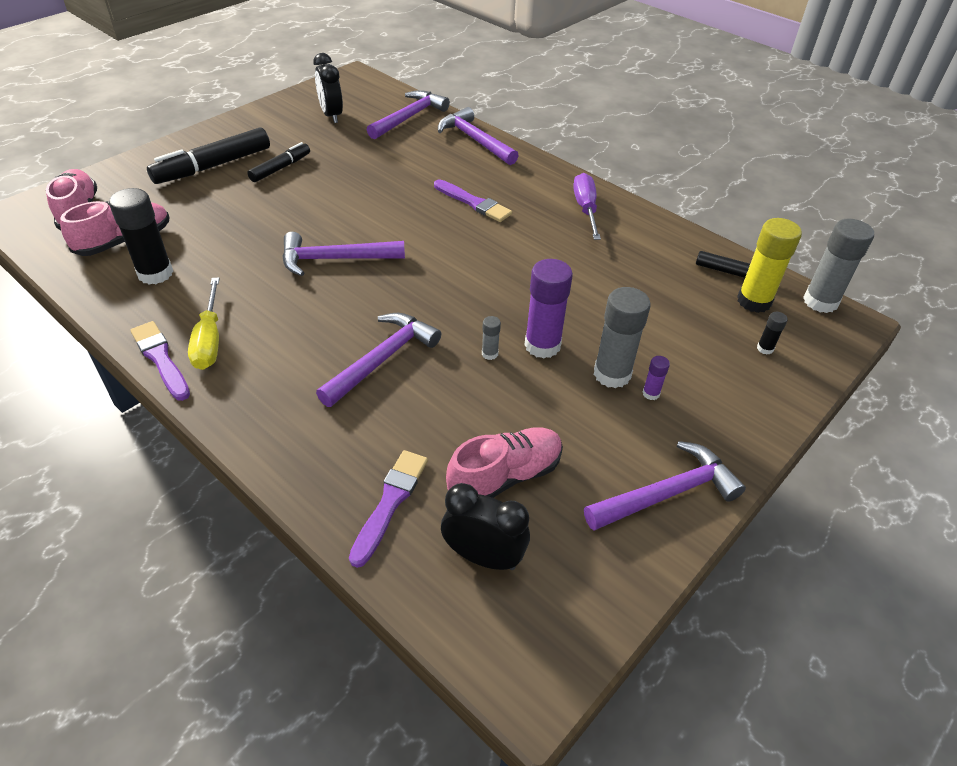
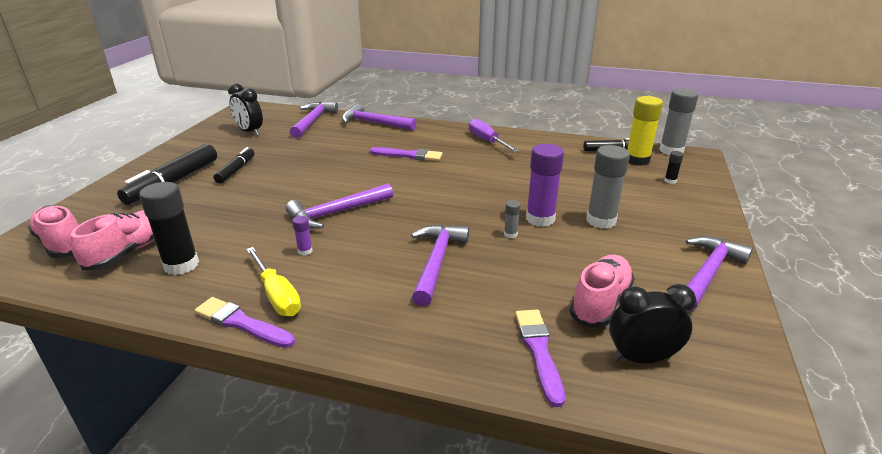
camera: 25 degrees left, 15 degrees down
(651, 393) = (635, 223): purple glue stick -> purple glue stick (305, 251)

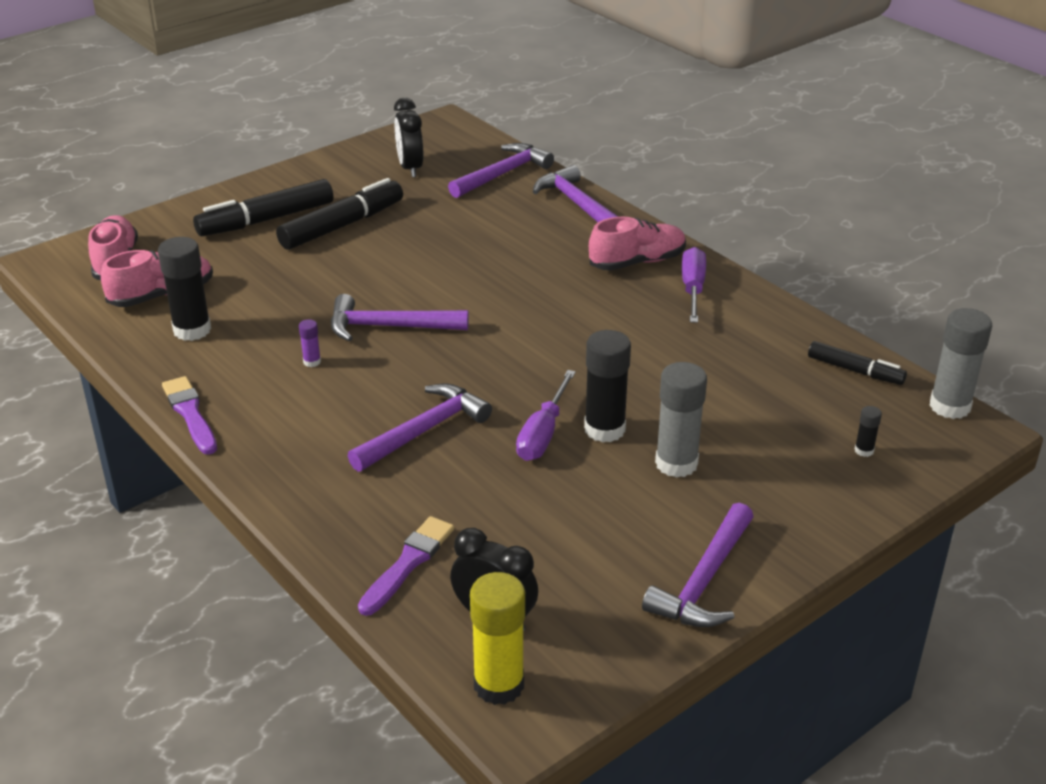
camera: 35 degrees right, 5 degrees up
(236, 170) = (342, 225): black marker -> black marker, size x1.69
(277, 295) = (242, 399): yellow screwdriver -> none
(408, 155) = (559, 275): purple brush -> none
(510, 234) = (543, 433): grey glue stick -> purple screwdriver
(540, 219) = (604, 429): purple glue stick -> black glue stick
(600, 302) = (533, 550): pink shoe -> pink shoe (637, 262)
(637, 160) = (868, 401): yellow glue stick -> yellow glue stick (499, 685)
(707, 273) = (704, 580): purple hammer -> purple hammer turned 135 degrees clockwise

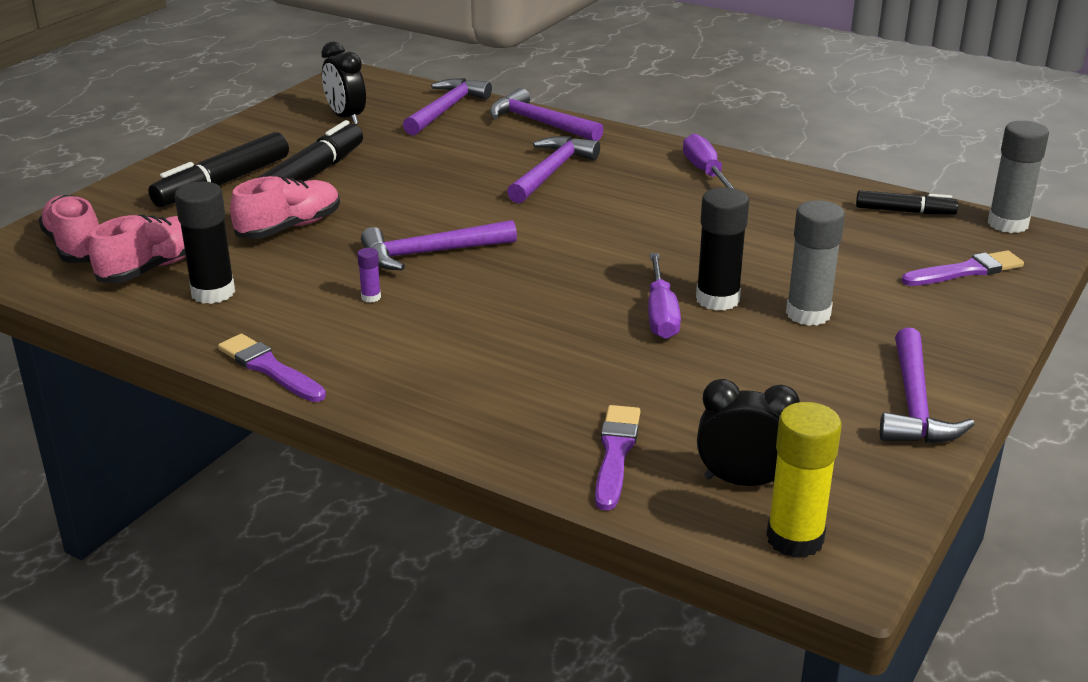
camera: 20 degrees left, 5 degrees down
(423, 431) = (538, 335): purple hammer -> purple hammer (551, 172)
(637, 262) = (636, 160): pink shoe -> pink shoe (289, 227)
(864, 450) = (965, 271): black glue stick -> purple brush

